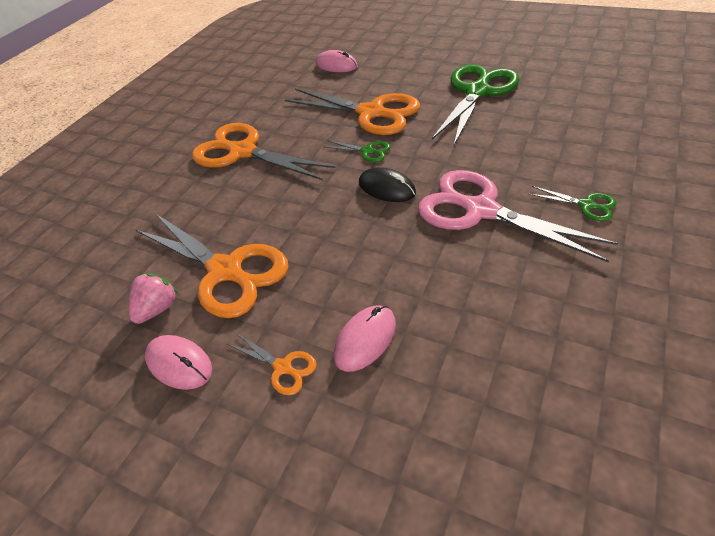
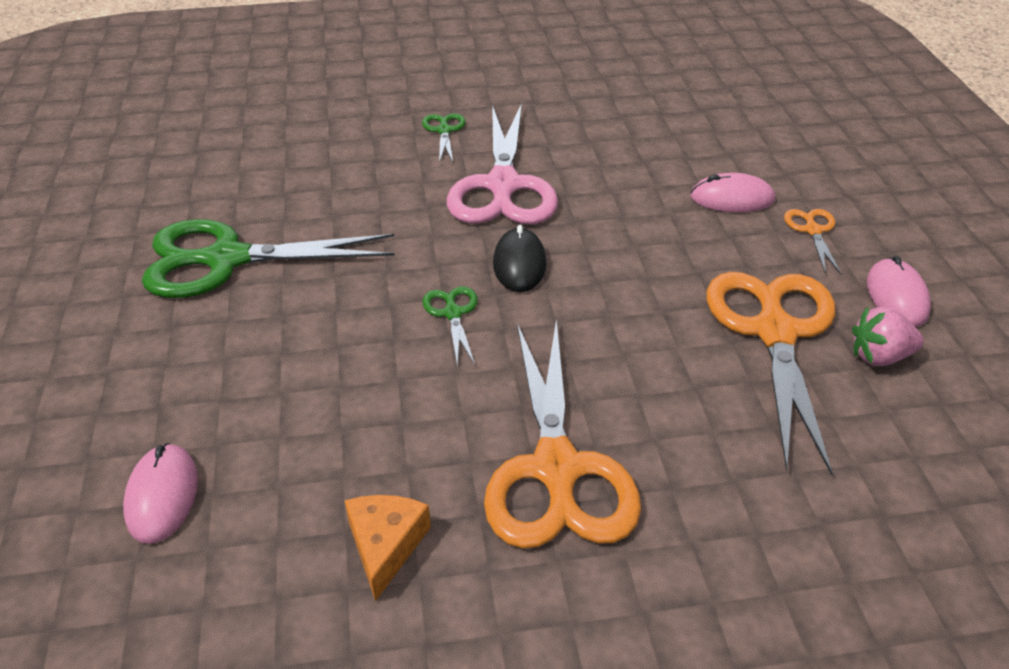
camera: 130 degrees left, 5 degrees down
(261, 104) = (385, 545): none -> orange cheese
(371, 113) = (343, 353): orange scissors -> none

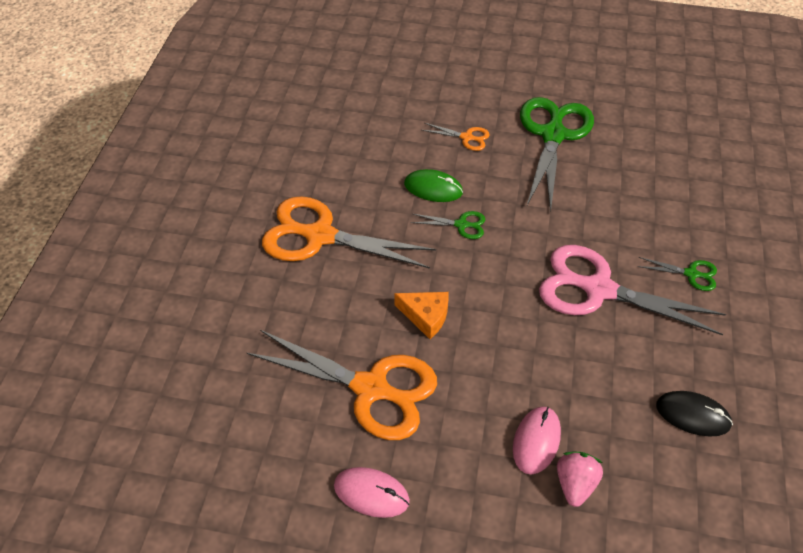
camera: 110 degrees right, 10 degrees up
(162, 496) = (379, 98): pink mouse -> none
(385, 545) = (310, 163): orange cheese -> orange cheese (426, 316)
(389, 360) = (433, 188): none -> green mouse
(519, 264) = (498, 271): black mouse -> black mouse (692, 415)
(813, 231) = (472, 480): orange scissors -> orange scissors (466, 137)
(879, 356) = (320, 440): pink strawberry -> pink strawberry (575, 484)

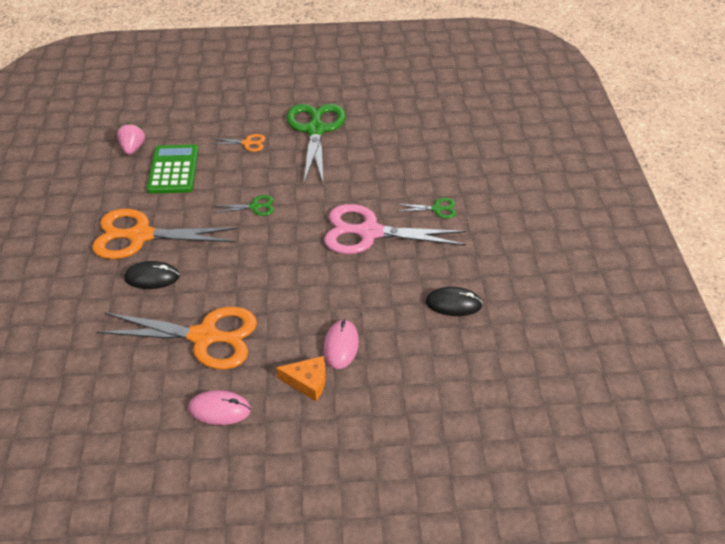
camera: 15 degrees left, 5 degrees down
(323, 294) = (152, 277): none -> black mouse
(373, 156) = (173, 170): none -> green calculator
(426, 316) = (239, 277): orange cheese -> orange cheese (307, 382)
(433, 188) = (227, 184): green mouse -> none
(575, 484) = (375, 368): pink strawberry -> pink strawberry (133, 148)

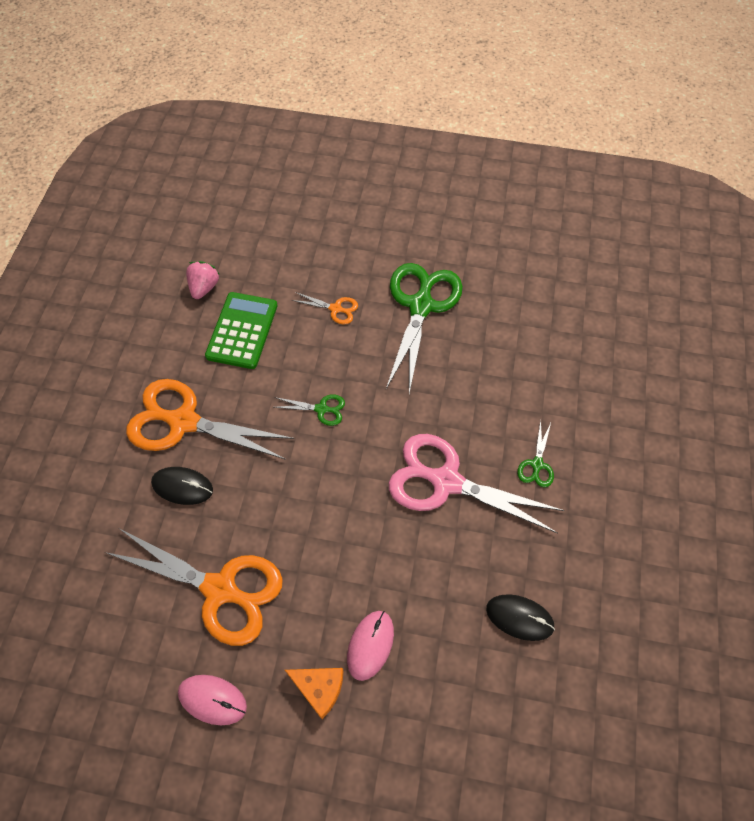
camera: 15 degrees right, 15 degrees up
(436, 209) = (537, 464): green scissors -> green scissors turned 90 degrees clockwise

